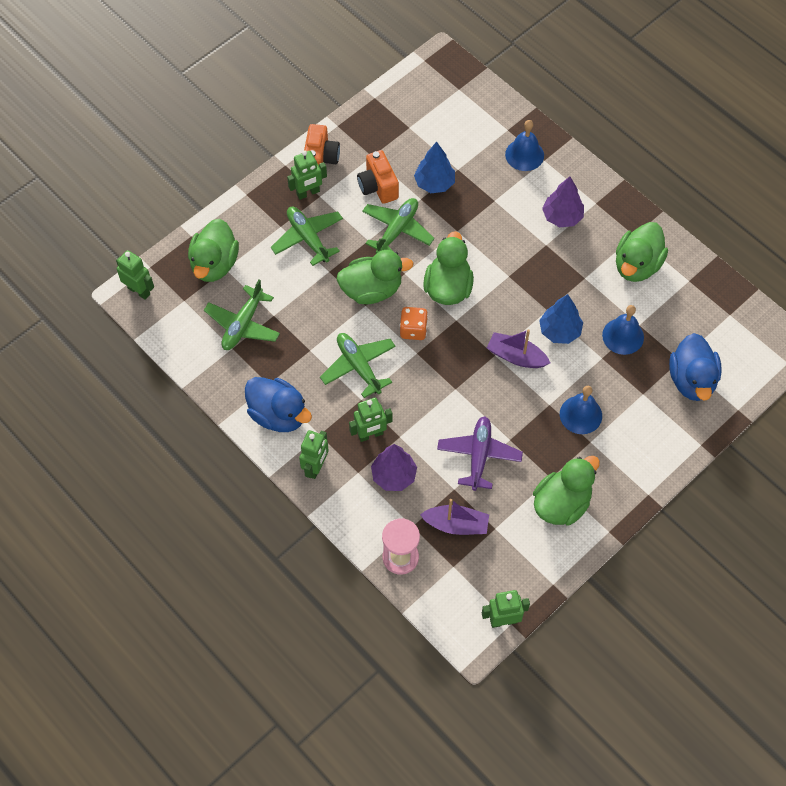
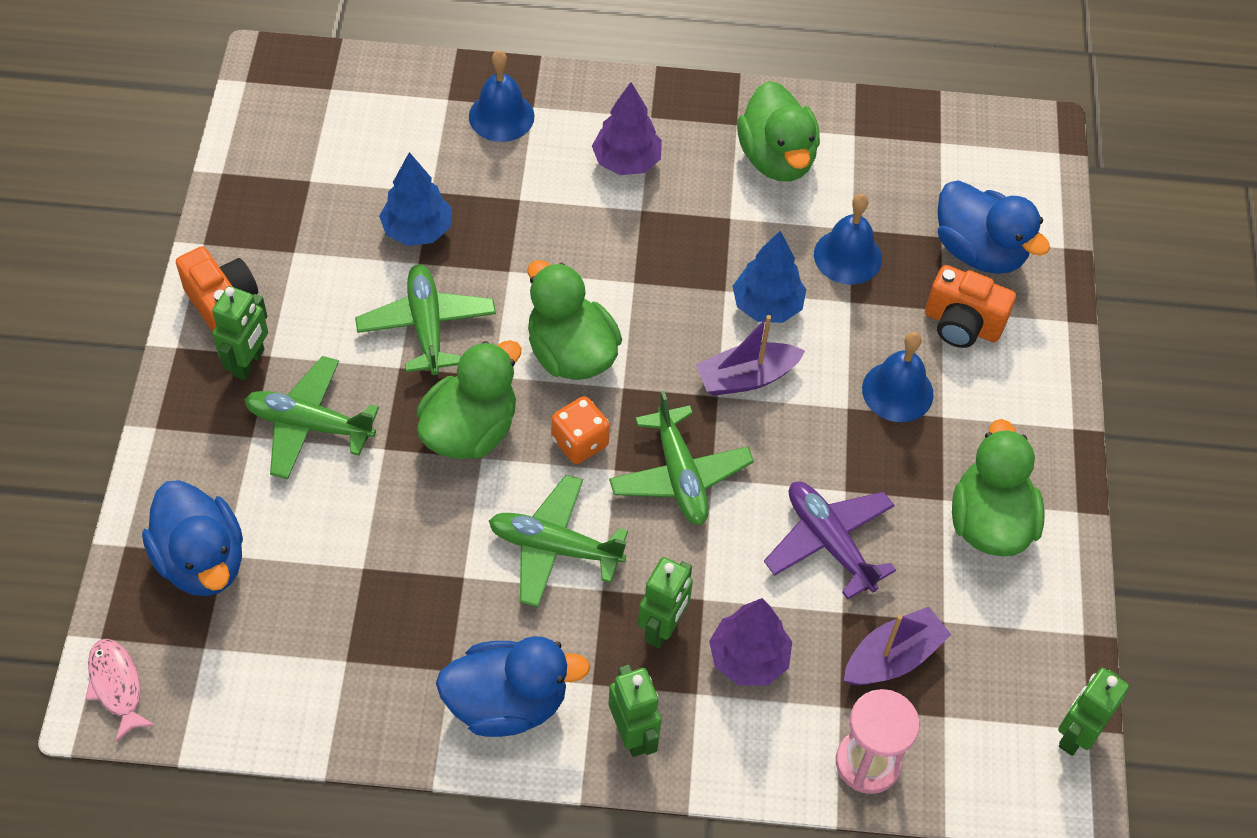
camera: 45 degrees left, 5 degrees down
(139, 291) = (117, 686): green robot -> pink fish
(214, 264) = (202, 560): green duck -> blue duck
(243, 324) = (330, 615): green plane -> green plane (680, 475)
(378, 187) = (343, 287): orange camera -> orange camera (962, 325)

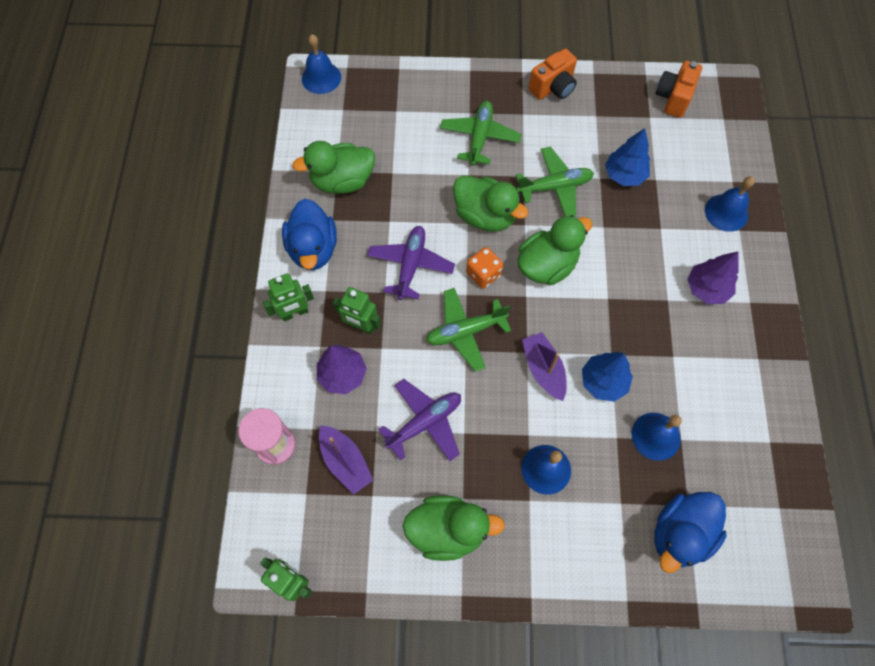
camera: 90 degrees right, 10 degrees up
(117, 686) = (321, 77): pink fish -> blue bell
(202, 560) = (392, 101): blue duck -> none
(249, 363) = (516, 105): green robot -> none
(555, 547) = (410, 265): green plane -> purple plane
(776, 158) = (733, 386): green duck -> green duck (342, 181)
(962, 325) = (609, 517): orange camera -> orange camera (673, 98)

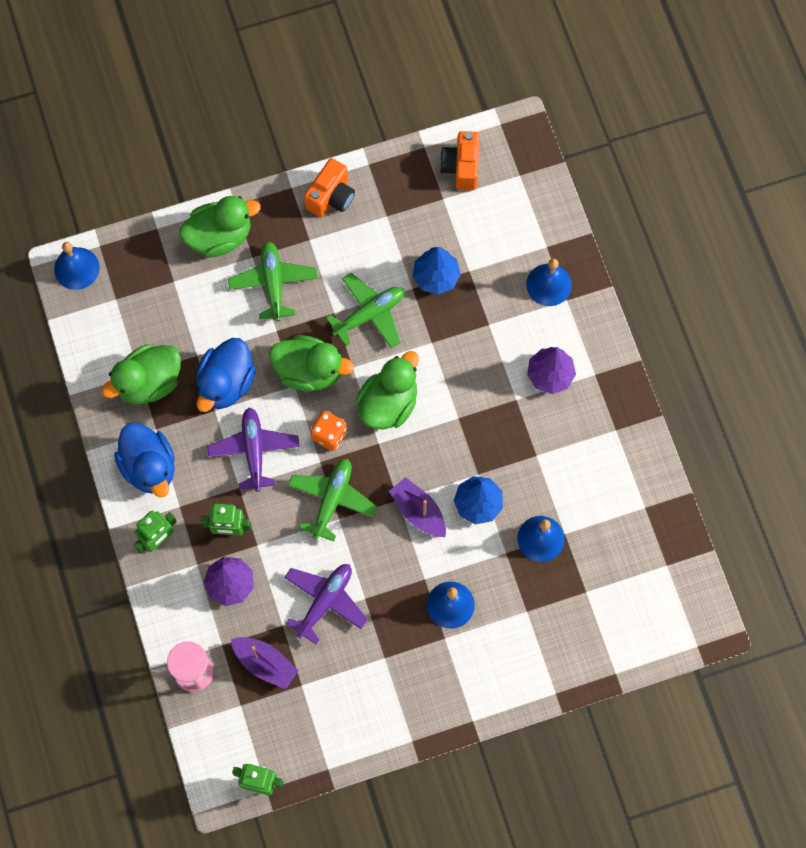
camera: 20 degrees left, 5 degrees up
(448, 530) = (380, 690): green duck -> green duck (220, 236)
(465, 331) = (332, 500): green plane -> green plane turned 150 degrees clockwise
(680, 533) = (585, 619): blue duck -> blue duck (226, 383)

